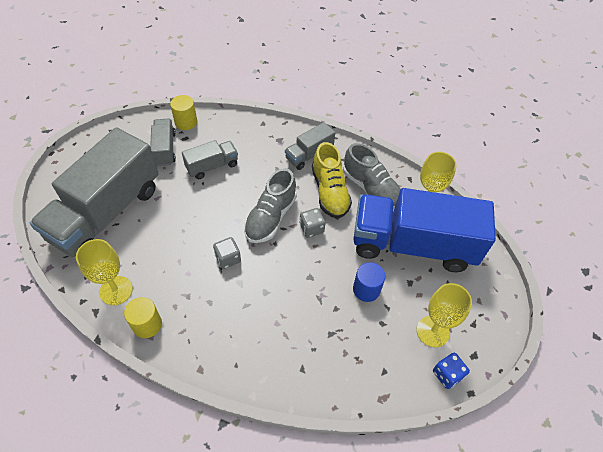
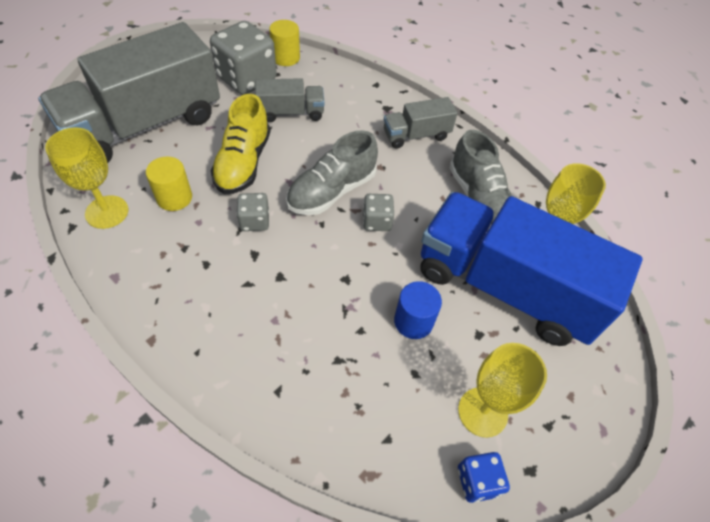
camera: 20 degrees right, 0 degrees up
(147, 324) = (119, 263): yellow cylinder -> yellow cylinder (174, 198)
(165, 149) = (247, 79): grey truck -> grey dice
(329, 192) = (421, 186): yellow shoe -> yellow shoe (243, 163)

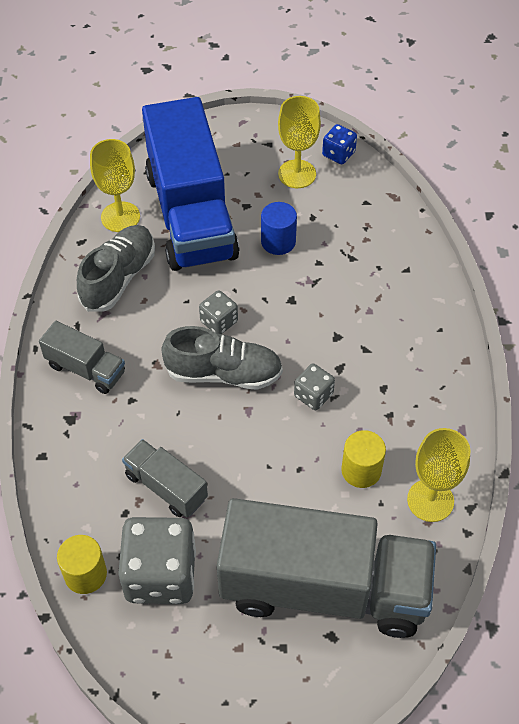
camera: 130 degrees left, 0 degrees up
(243, 163) = (269, 461): yellow shoe -> none

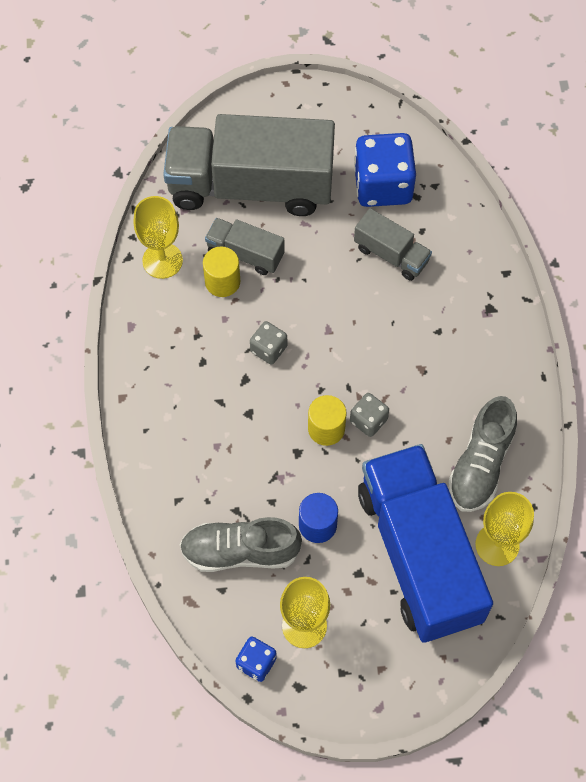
camera: 175 degrees right, 10 degrees up
(85, 574) = (443, 181): yellow cylinder -> yellow cylinder (326, 429)
(86, 369) = (488, 359): grey truck -> grey truck (245, 253)
(160, 574) = (383, 185): grey dice -> blue dice
(224, 373) = (355, 364): grey shoe -> grey shoe (240, 551)

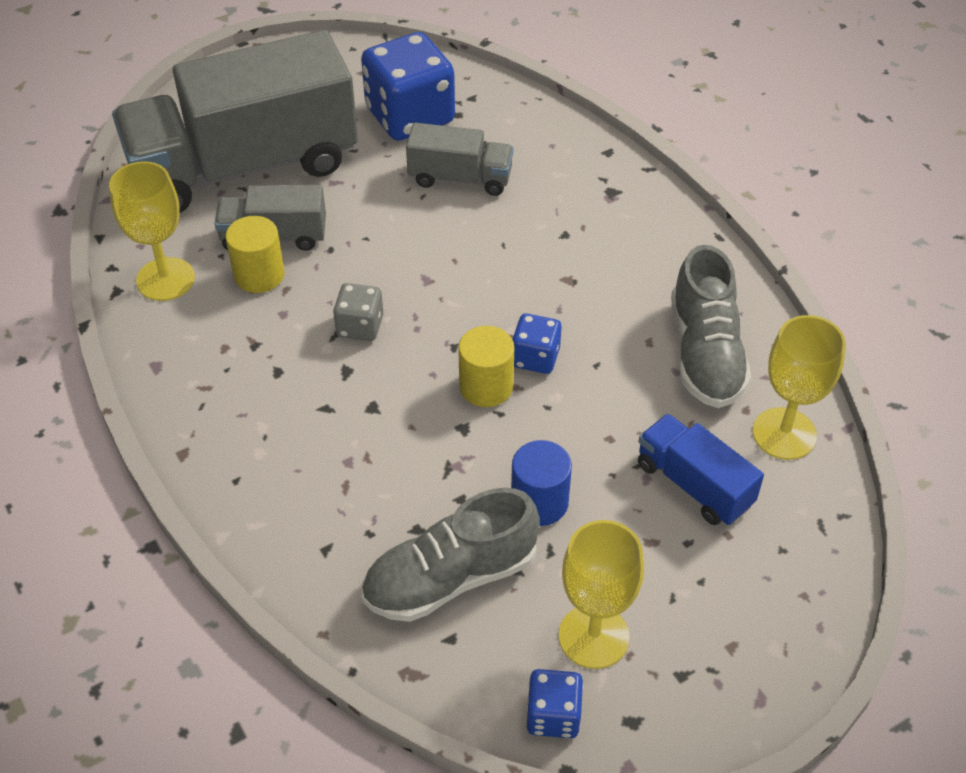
camera: 25 degrees left, 15 degrees down
(368, 420) = (535, 357): grey dice -> blue dice
(419, 554) = (694, 484): blue truck -> blue truck, size x0.45

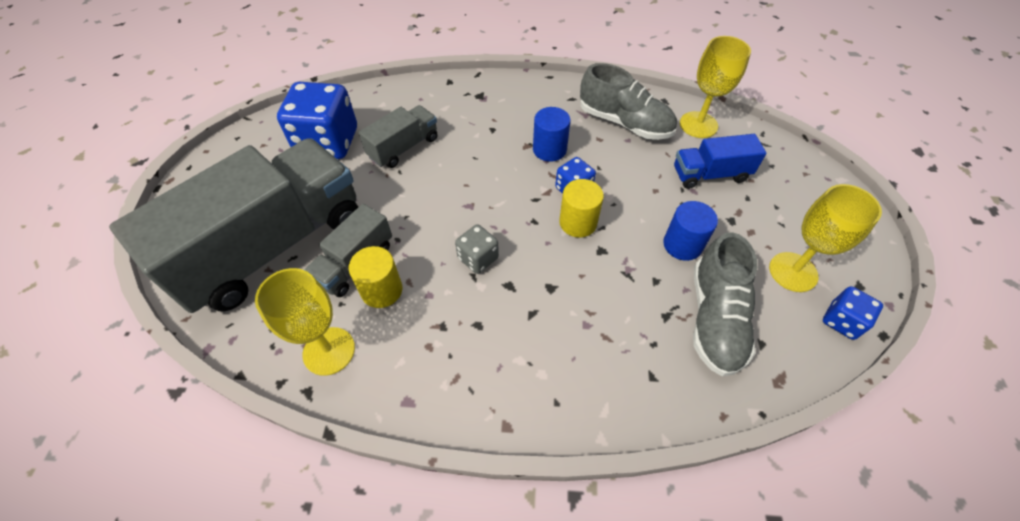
camera: 55 degrees left, 5 degrees up
(244, 166) = (273, 246): grey truck -> grey truck turned 150 degrees counterclockwise
(581, 303) = (549, 149): none -> blue cylinder

